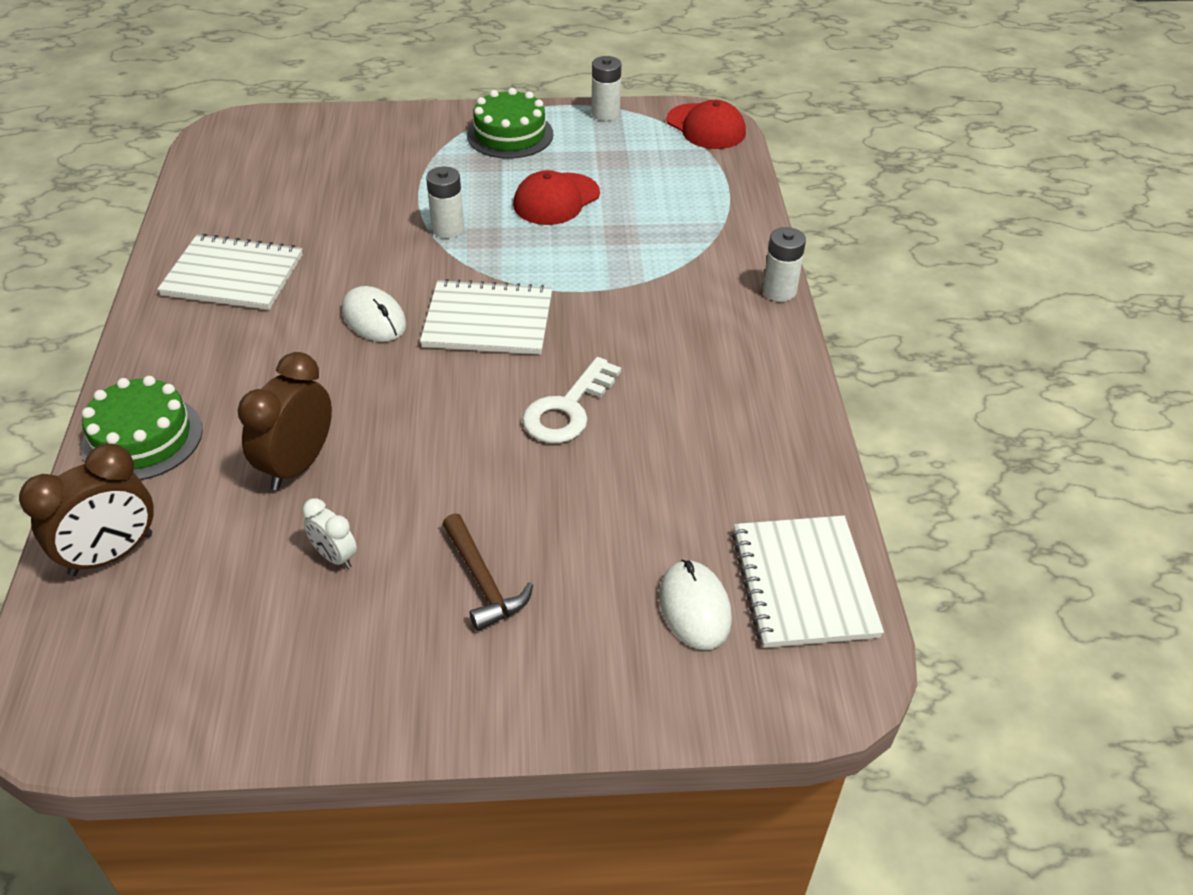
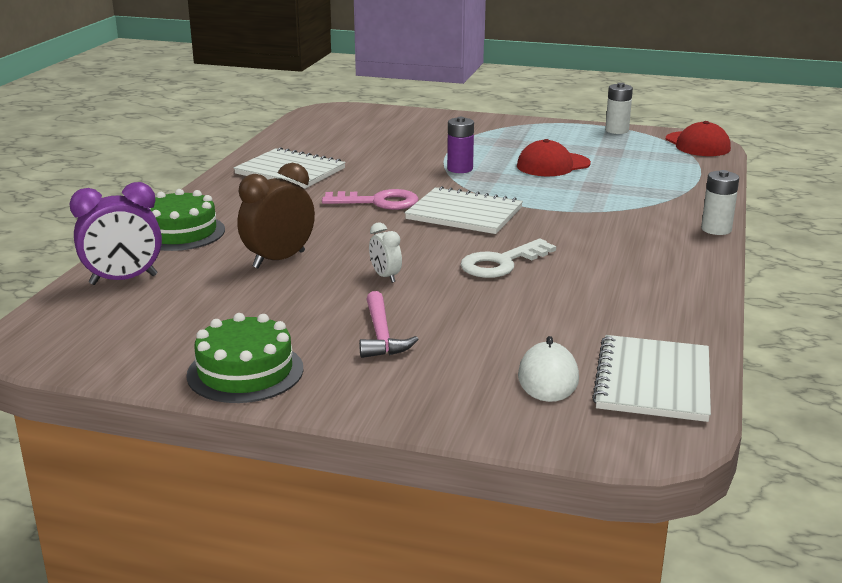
camera: 20 degrees right, 20 degrees down
(111, 554) = (123, 280): brown clock -> purple clock
(335, 556) = (277, 305): white clock -> white clock (385, 276)
(374, 318) = (378, 202): white mouse -> pink key
(448, 229) = (460, 169): white battery -> purple battery
(483, 581) = (381, 335): brown hammer -> pink hammer
(510, 134) = (534, 132): green cake -> green cake (245, 372)

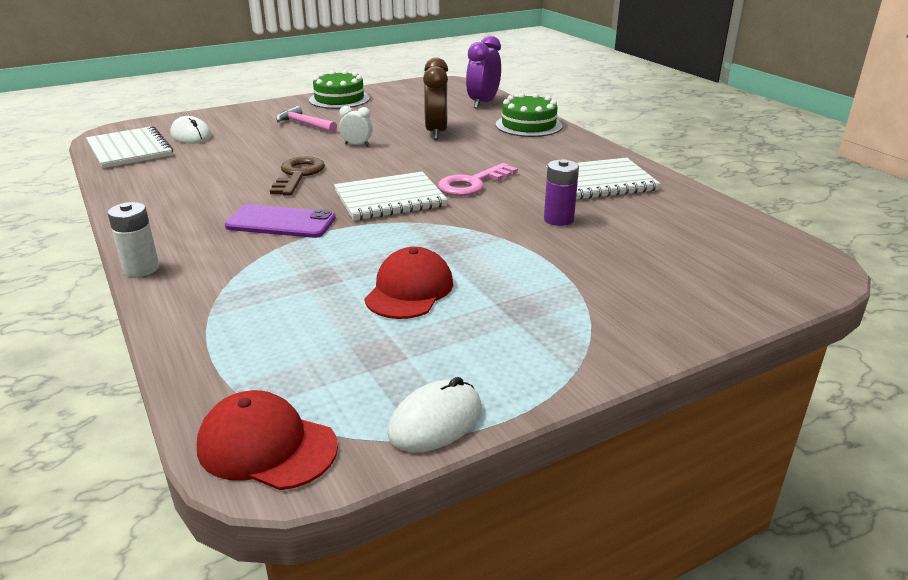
camera: 135 degrees right, 5 degrees up
(460, 169) = (486, 242): purple battery -> purple battery (558, 219)
(501, 263) = (298, 175): white key -> brown key
(577, 226) = (281, 222): none -> purple phone
(617, 130) = (435, 421): white battery -> white mouse

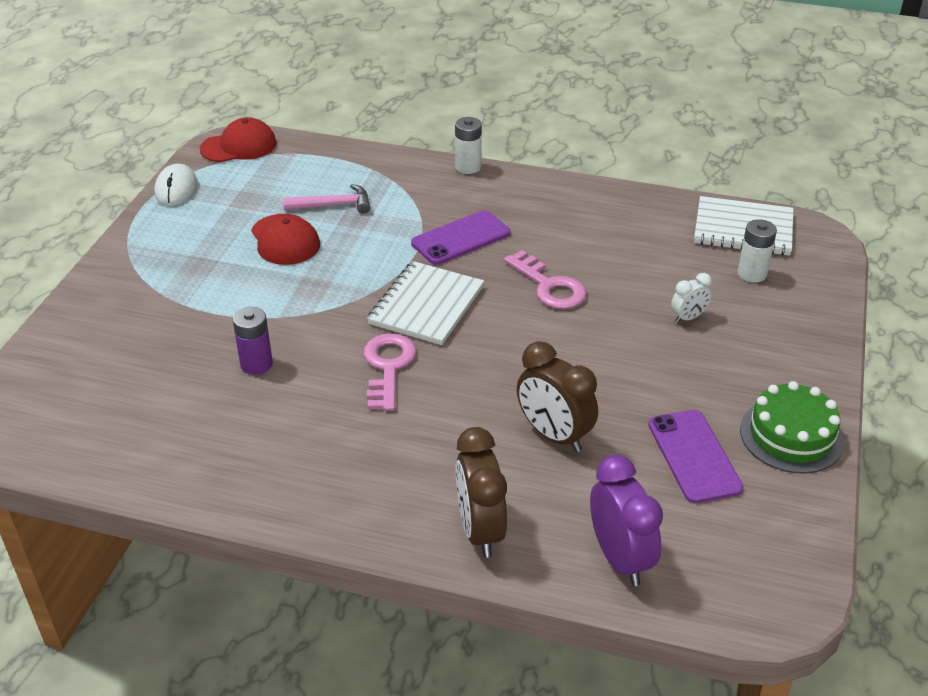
camera: 135 degrees right, 10 degrees up
(191, 135) = (752, 274): white mouse -> white battery
(298, 175) = (549, 286): brown key -> pink key
(304, 124) = (706, 357): pink hammer -> pink hammer (333, 205)
(357, 145) = (587, 358): white clock -> white clock (688, 318)
(391, 109) = (694, 456): none -> purple phone
(528, 125) = (480, 530): green cake -> brown clock
(601, 181) = (270, 449): white notebook -> none

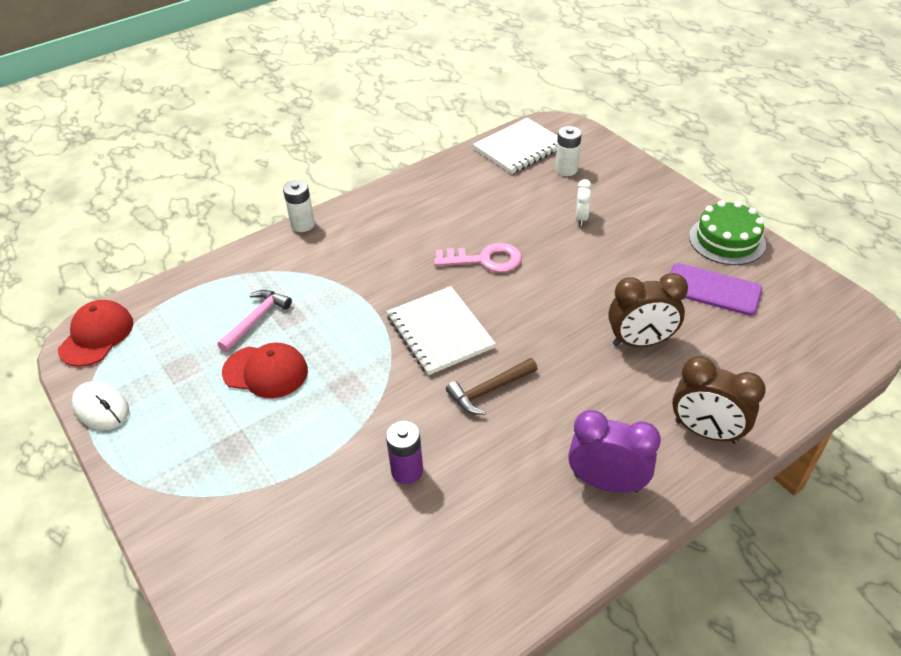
camera: 50 degrees left, 5 degrees up
(388, 367) = (489, 390): pink key -> brown hammer
(460, 238) = (382, 273): purple phone -> none
(620, 558) = (781, 375): purple clock -> purple clock (606, 483)

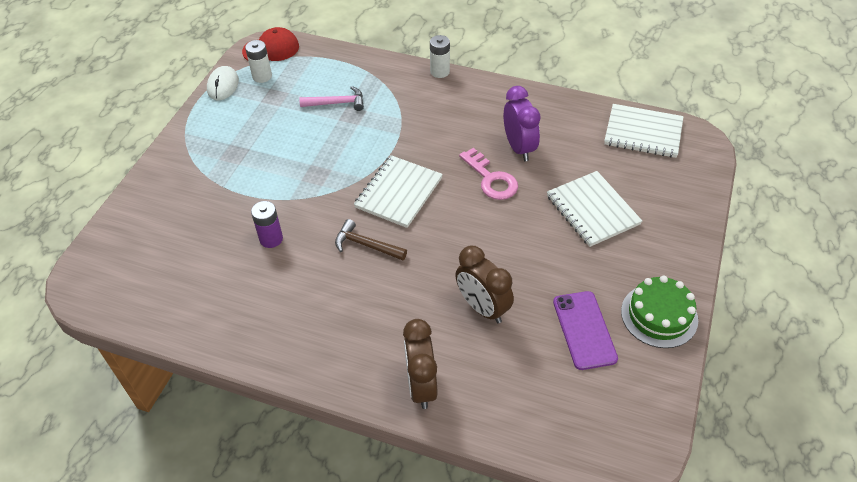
camera: 55 degrees right, 5 degrees up
(265, 371) = (299, 132): red cap -> none
(566, 169) = (645, 173): white battery -> white battery (262, 76)
(581, 218) = (592, 210): white clock -> white notebook
(606, 483) = (332, 346): purple clock -> purple clock (519, 148)

